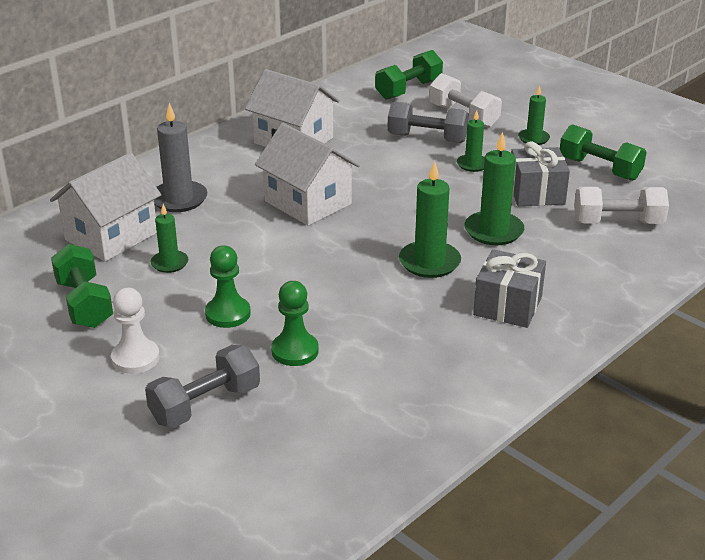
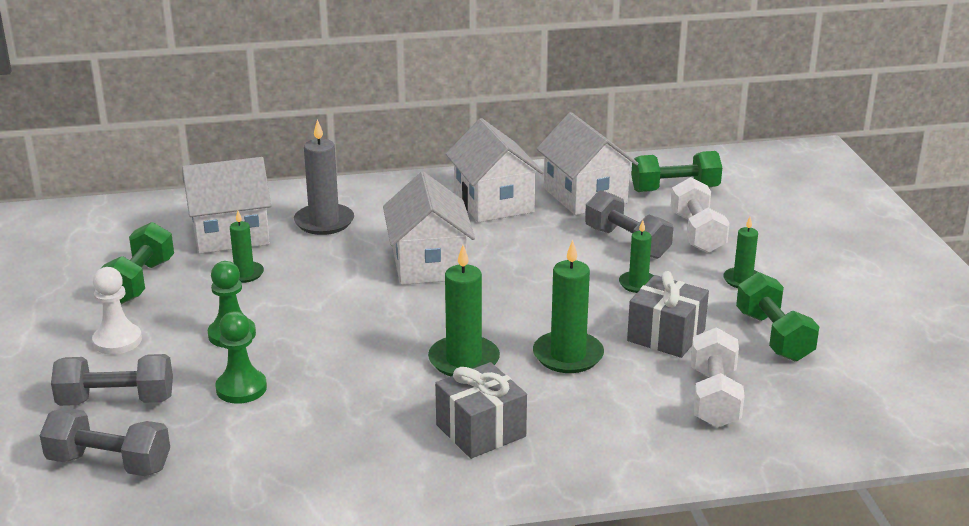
camera: 35 degrees right, 5 degrees down
(271, 454) = (109, 463): none -> grey dumbbell
(353, 114) = (585, 195): none -> white house
(617, 222) = (714, 397): white dumbbell -> white dumbbell turned 60 degrees clockwise

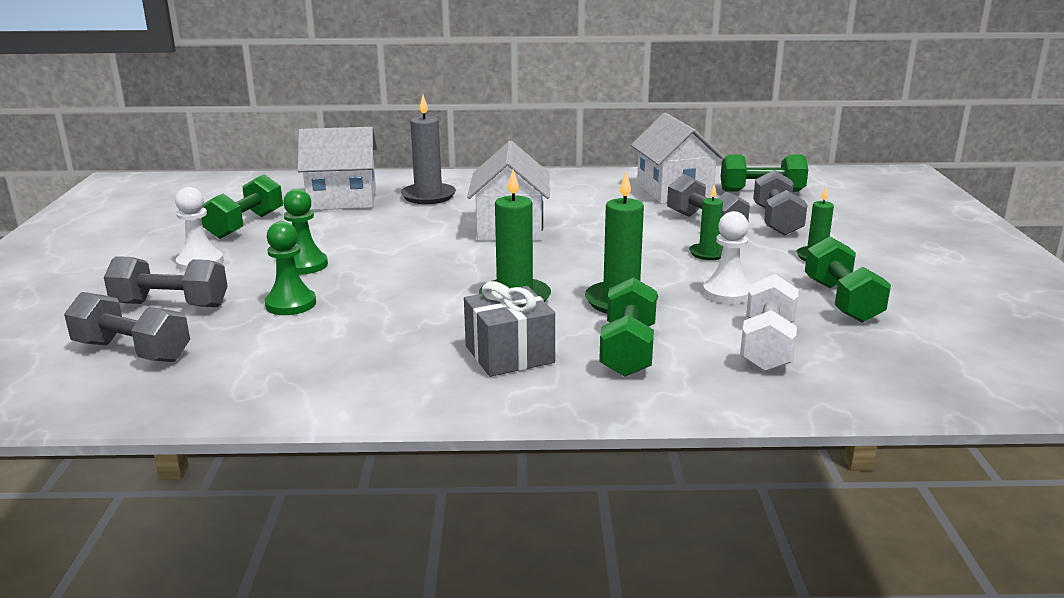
camera: 10 degrees right, 5 degrees down
(244, 274) = (339, 225): green candle -> none
(493, 203) = (587, 192): white house -> none
(589, 415) = (628, 350): none -> green dumbbell
(666, 335) = (727, 293): grey gift -> white pawn
(697, 233) = (777, 221): white dumbbell -> grey dumbbell

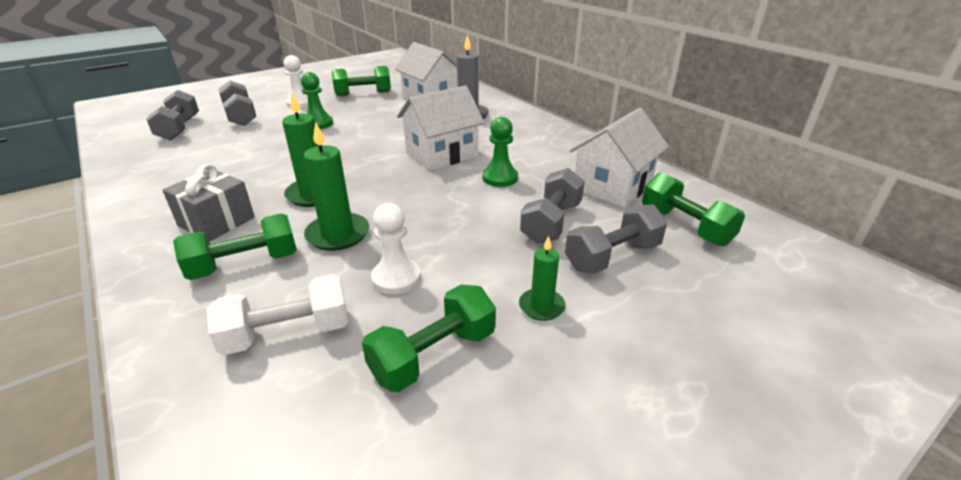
camera: 55 degrees right, 10 degrees up
(291, 304) = (259, 139): green pawn -> green pawn (500, 178)
(708, 253) = (481, 243): green candle -> none

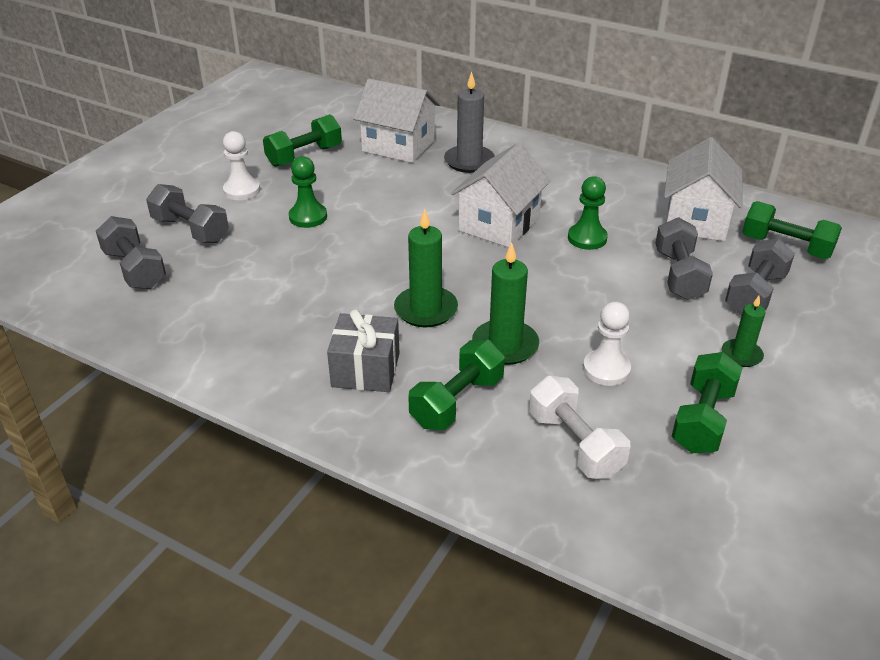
camera: 25 degrees left, 5 degrees up
(288, 333) = (575, 444): white dumbbell -> white dumbbell turned 75 degrees counterclockwise

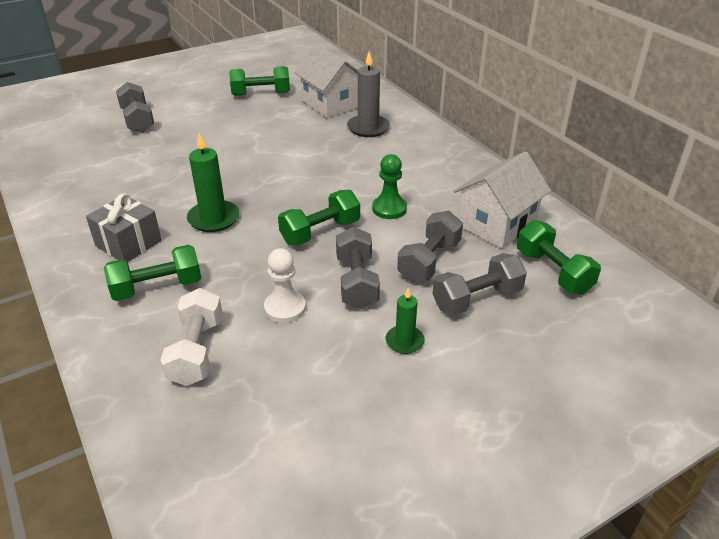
camera: 30 degrees right, 0 degrees up
(135, 269) = (80, 134): grey dumbbell -> grey dumbbell (357, 282)
(242, 190) = (196, 105): white pawn -> none
(308, 217) = (215, 133): green pawn -> none
(499, 224) = (336, 177): white house -> none
(505, 345) = (235, 262): green candle -> none
(702, 419) = (311, 376): green dumbbell -> green dumbbell (320, 232)

